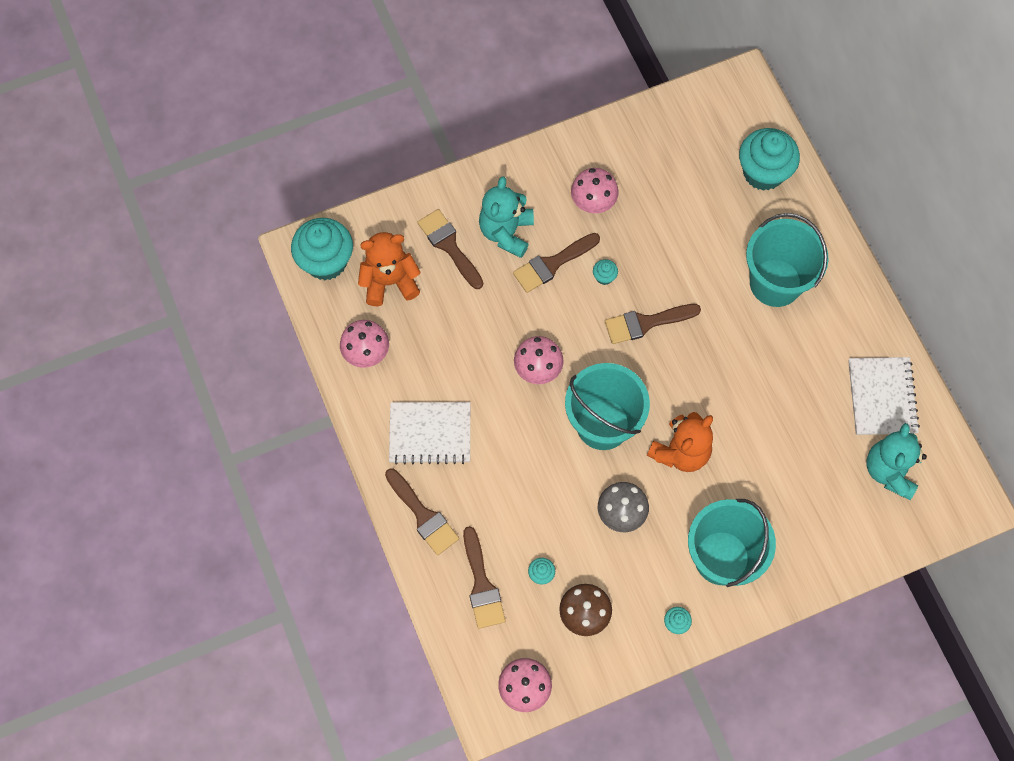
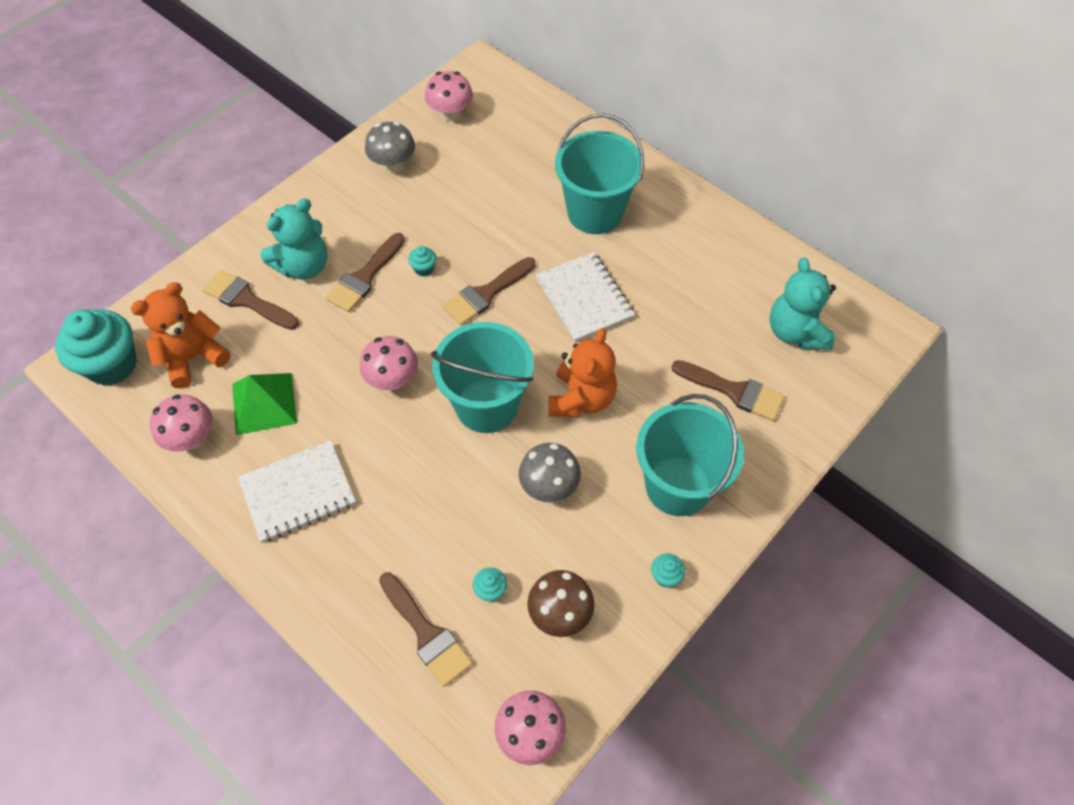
camera: 25 degrees left, 10 degrees down
(423, 515) = (325, 585): brown brush -> brown brush (733, 391)
(431, 346) = (264, 403): none -> green pyramid
(506, 232) = (304, 266): turquoise teddy bear -> turquoise teddy bear turned 120 degrees counterclockwise
(593, 202) = (382, 209): pink mushroom -> pink mushroom (450, 114)
(620, 159) = (393, 164): none -> grey mushroom
(763, 172) = (535, 129): turquoise cupcake -> none
(882, 397) = (749, 271): white notebook -> white notebook (584, 298)

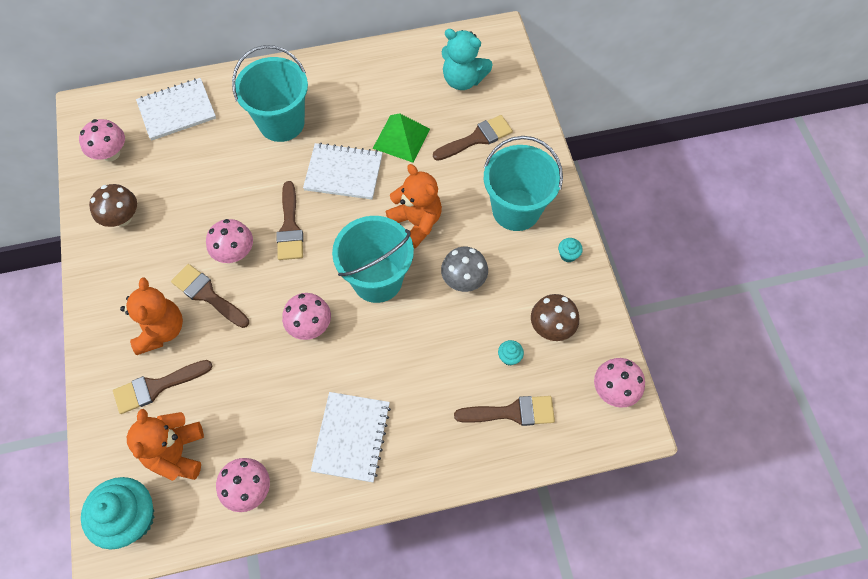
camera: 55 degrees left, 5 degrees up
(264, 403) = (260, 422): green pyramid -> green pyramid (401, 138)
(304, 266) = (161, 330): turquoise teddy bear -> orange teddy bear
(364, 277) = (207, 295): brown brush -> brown brush turned 150 degrees clockwise
(393, 164) = (122, 218): grey mushroom -> brown mushroom
(424, 269) = (235, 252): turquoise cupcake -> pink mushroom
(535, 128) = (177, 110): none -> white notebook

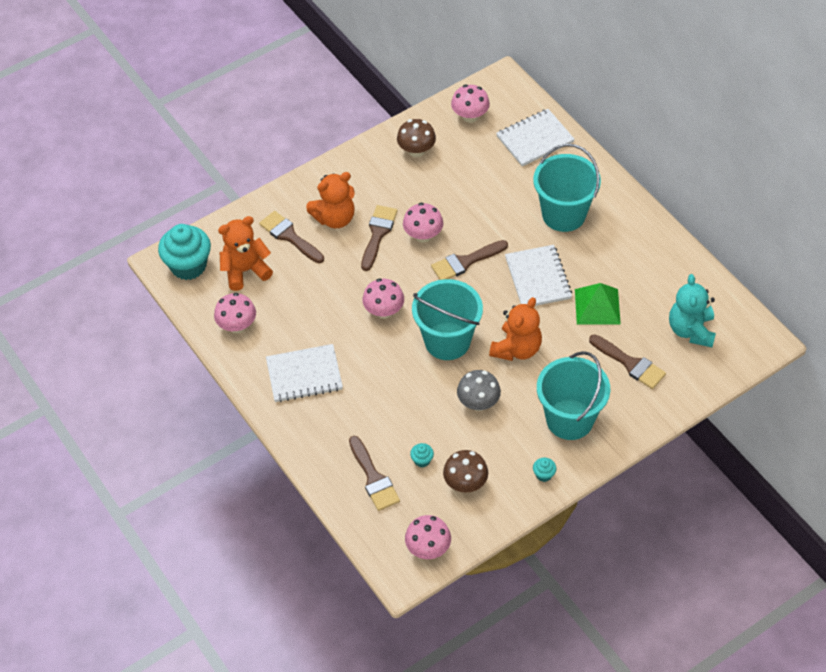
camera: 70 degrees right, 10 degrees down
(177, 110) = (535, 139): white notebook -> white notebook turned 75 degrees counterclockwise

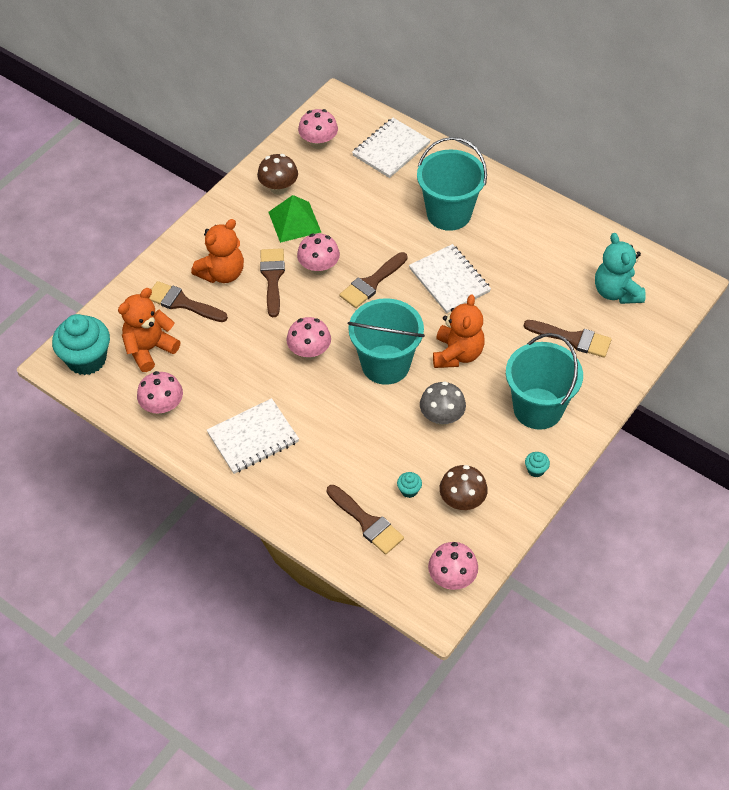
camera: 20 degrees left, 0 degrees up
(597, 306) = (518, 292): green pyramid -> green pyramid (294, 221)

